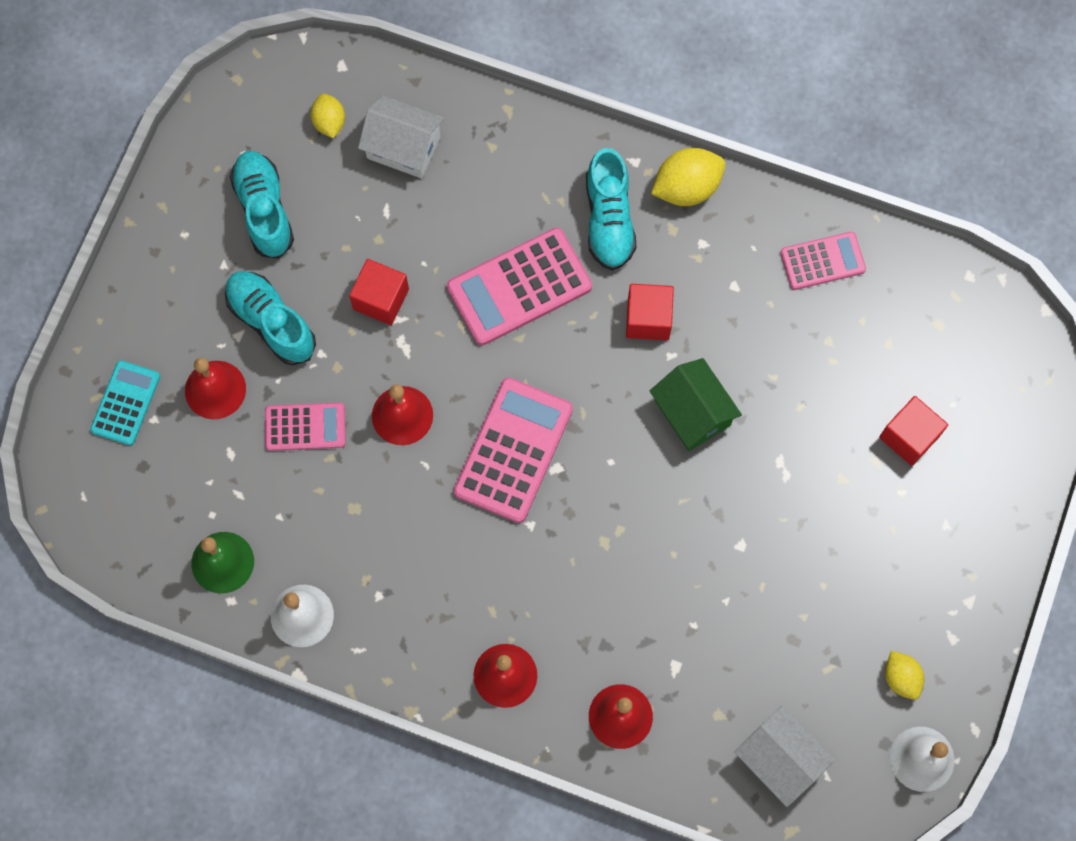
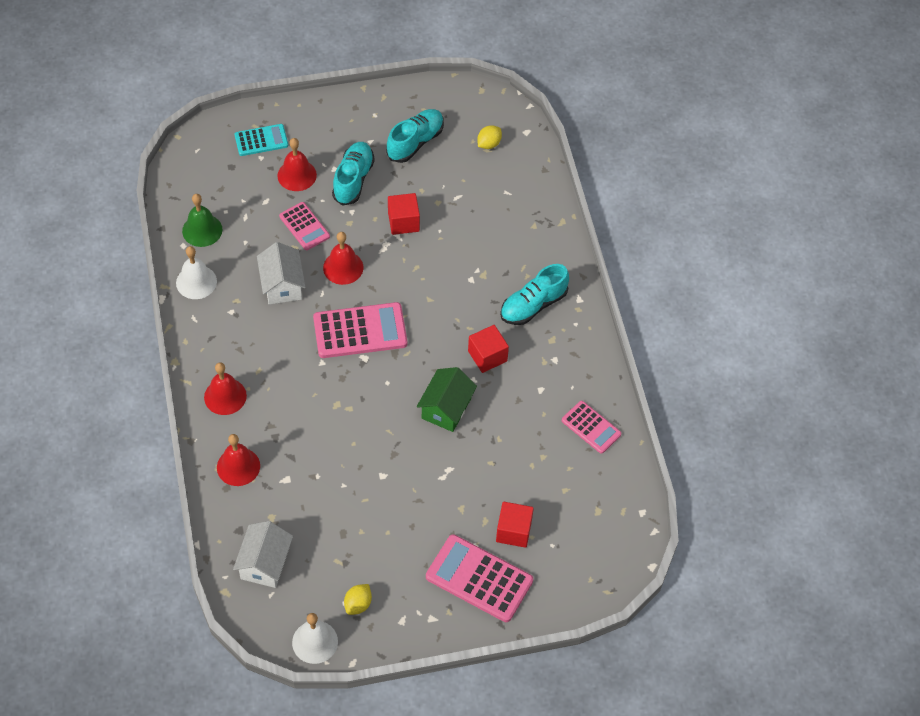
camera: 55 degrees right, 15 degrees down
(403, 147) = (500, 185): white house -> white house (282, 285)
(519, 287) = (459, 283): pink calculator -> pink calculator (479, 578)
(686, 188) = (583, 333): yellow lemon -> none

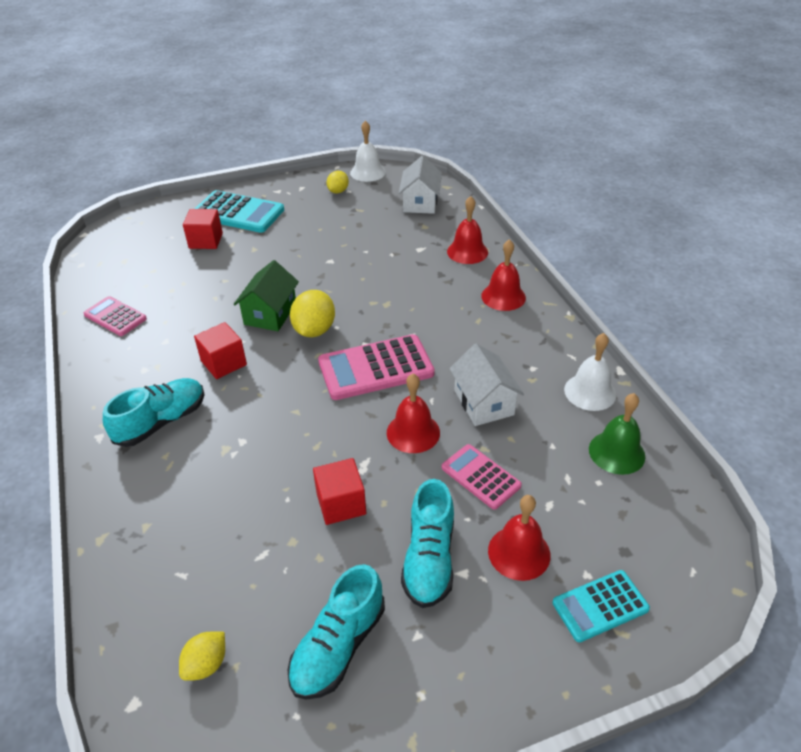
camera: 175 degrees right, 15 degrees down
(407, 381) = (314, 330): none -> yellow lemon
(479, 578) = (238, 213): pink calculator -> turquoise calculator

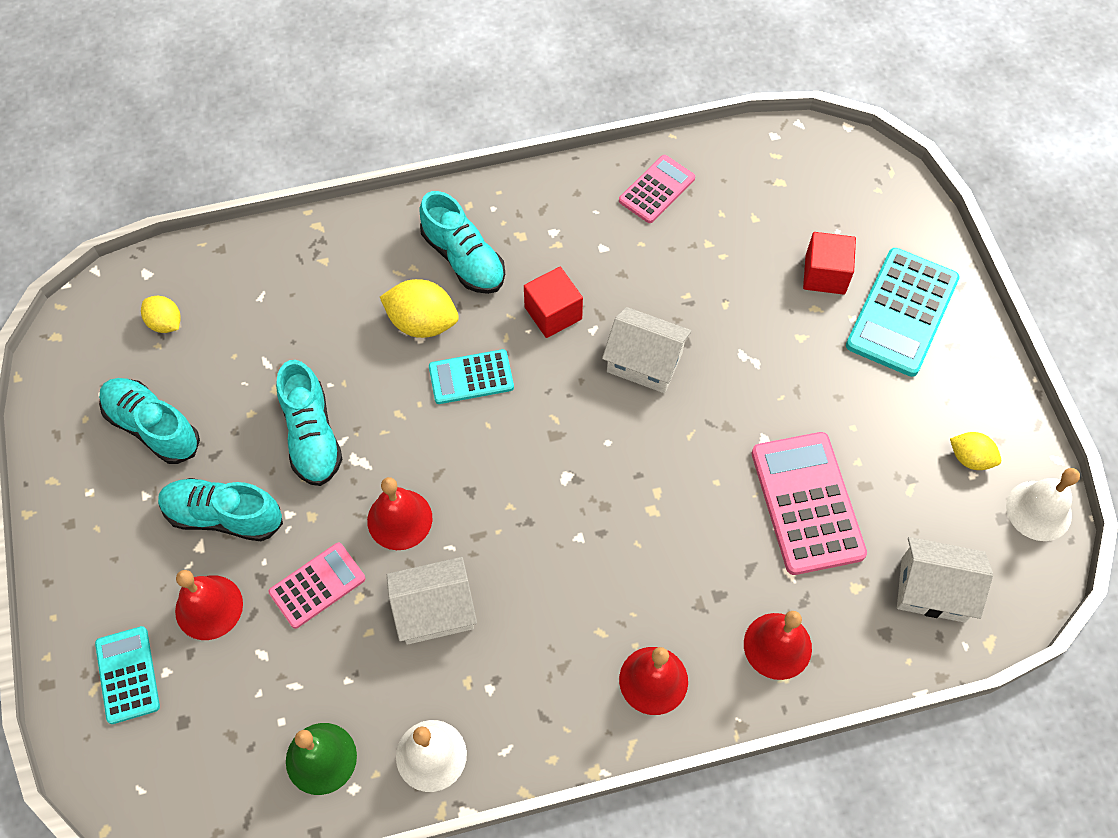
camera: 95 degrees right, 20 degrees up
(270, 314) = (644, 362): green house -> white house
(281, 404) = (471, 377): none -> turquoise calculator
(314, 330) = (604, 415): yellow lemon -> yellow lemon (422, 323)
(341, 503) = (312, 436): red cube -> turquoise shoe
(376, 368) = (519, 486): pink calculator -> pink calculator (807, 503)

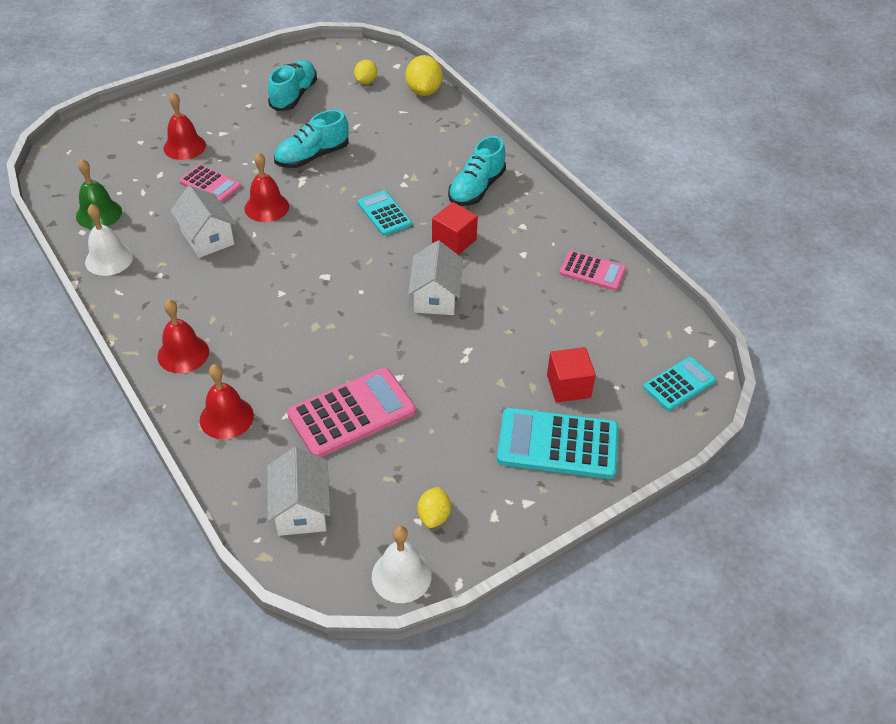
camera: 70 degrees right, 15 degrees down
(128, 675) = (135, 129): turquoise calculator -> turquoise calculator (679, 384)
(223, 516) = (245, 136): turquoise shoe -> none
(422, 323) = (416, 182): yellow lemon -> yellow lemon (424, 91)

